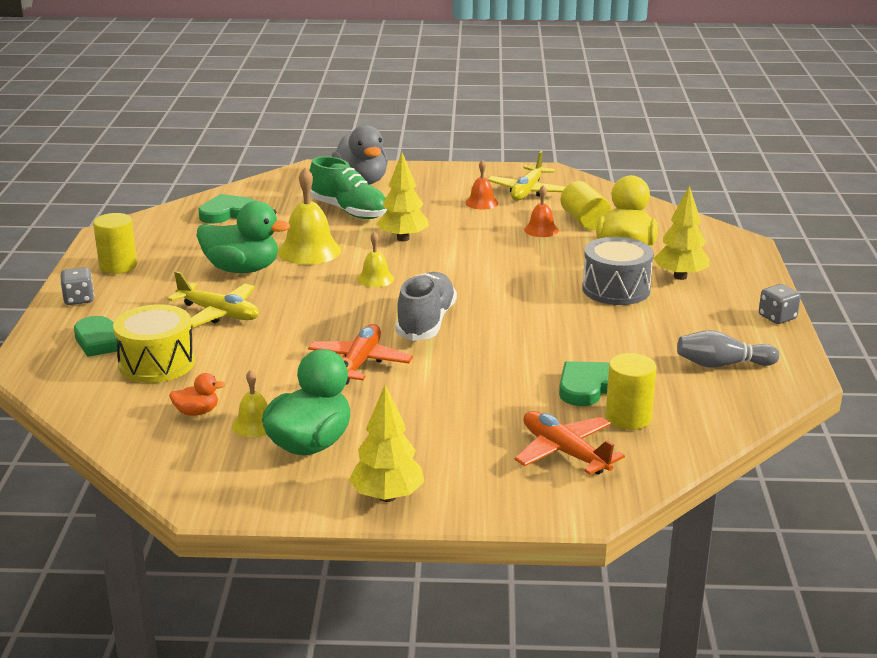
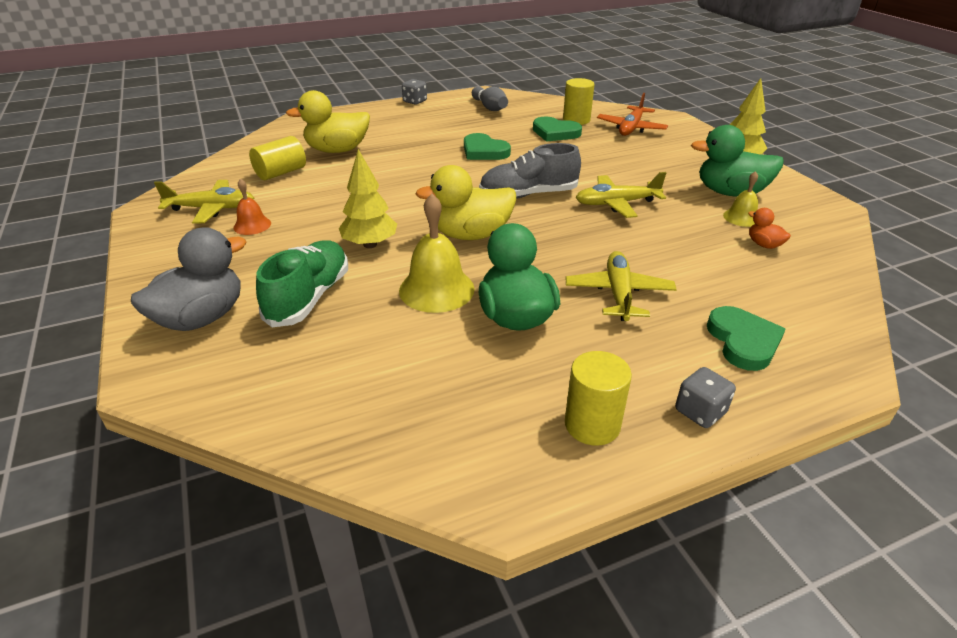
camera: 115 degrees left, 10 degrees up
(157, 363) = (735, 292): yellow drum -> none
(227, 213) = (360, 397): green heart -> green heart (484, 151)
(359, 363) = (616, 203): orange plane -> yellow plane
(375, 279) = (471, 235): yellow bell -> yellow duck
(541, 230) = (311, 186): orange bell -> none
(616, 289) = (411, 144): grey drum -> none
(680, 276) = (373, 129): yellow tree -> none

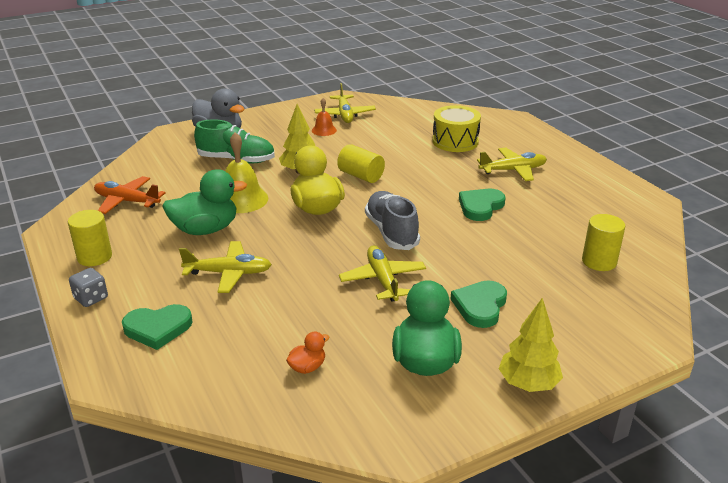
camera: 85 degrees right, 5 degrees down
(281, 173) = (405, 127): yellow cylinder -> yellow cylinder (361, 176)
(337, 150) = (455, 141): yellow duck -> yellow drum
(415, 101) = (593, 163): grey dice -> none
(416, 131) = (513, 170): none -> yellow plane
(489, 107) = (604, 205): grey bowling pin -> none
(555, 133) = (550, 247): green heart -> green heart (480, 306)
(631, 128) = (594, 302): orange plane -> orange plane (127, 201)
(741, 217) = (365, 361): yellow bell -> none

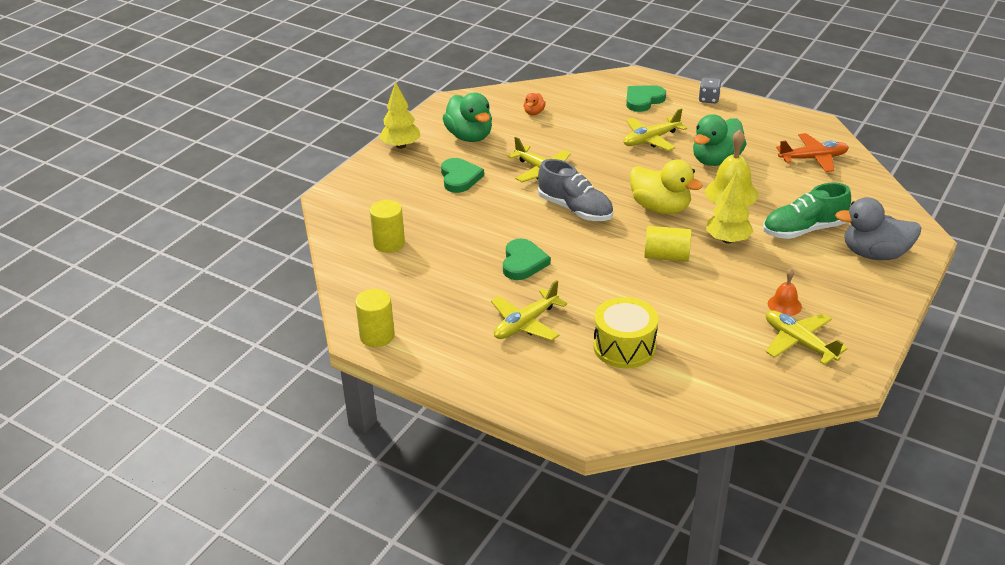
camera: 150 degrees right, 5 degrees up
(94, 257) = (754, 118): yellow cylinder -> yellow cylinder (377, 336)

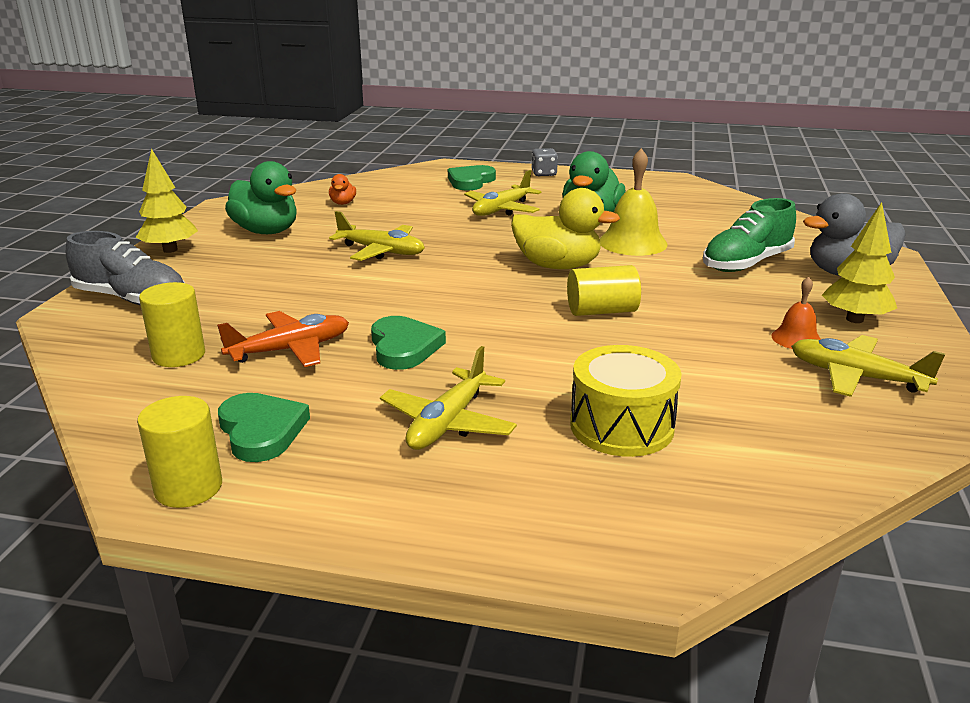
camera: 20 degrees left, 10 degrees down
(460, 178) = (268, 270): green heart -> green heart (261, 431)
(575, 209) = (447, 281): grey shoe -> grey shoe (132, 299)
(727, 240) = (665, 284): yellow tree -> yellow tree (854, 319)
(813, 158) = (697, 205): orange plane -> orange plane (290, 349)

